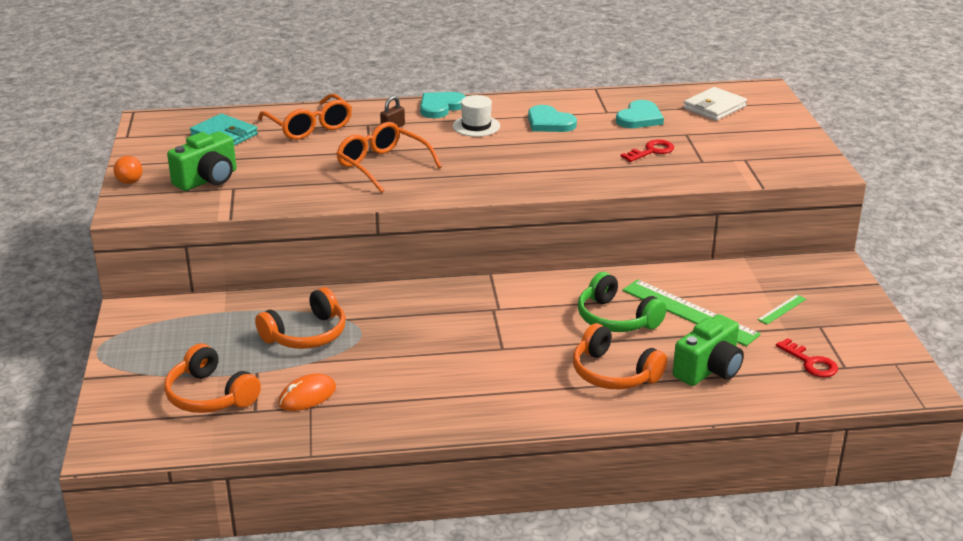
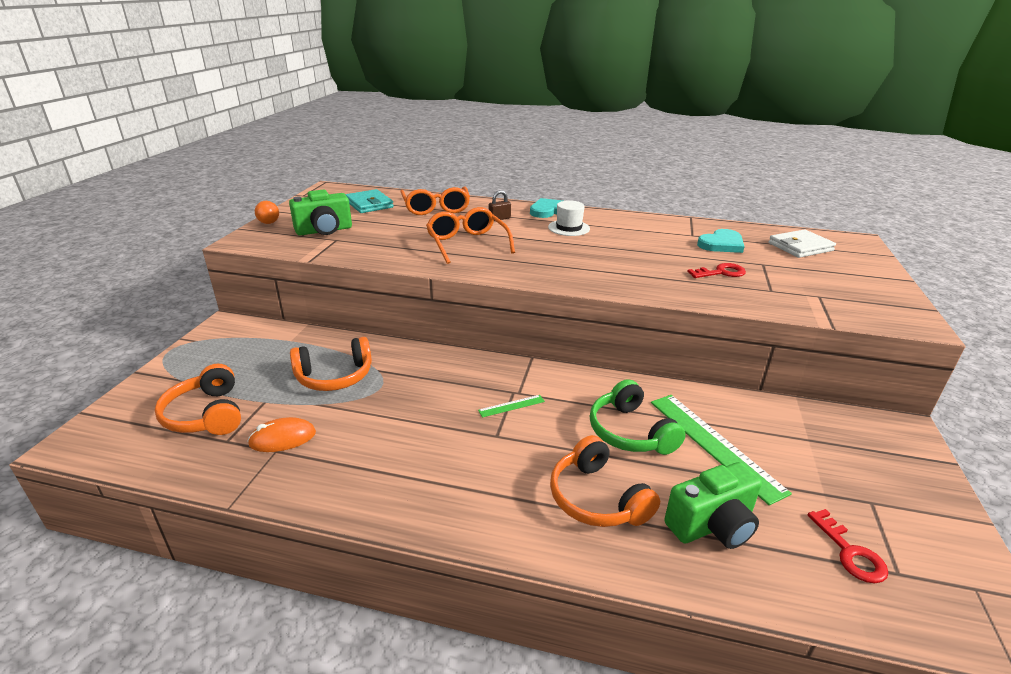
camera: 20 degrees right, 0 degrees up
(549, 123) = (634, 235): turquoise heart -> none
(782, 309) = (826, 468): green ruler -> green ruler (511, 406)

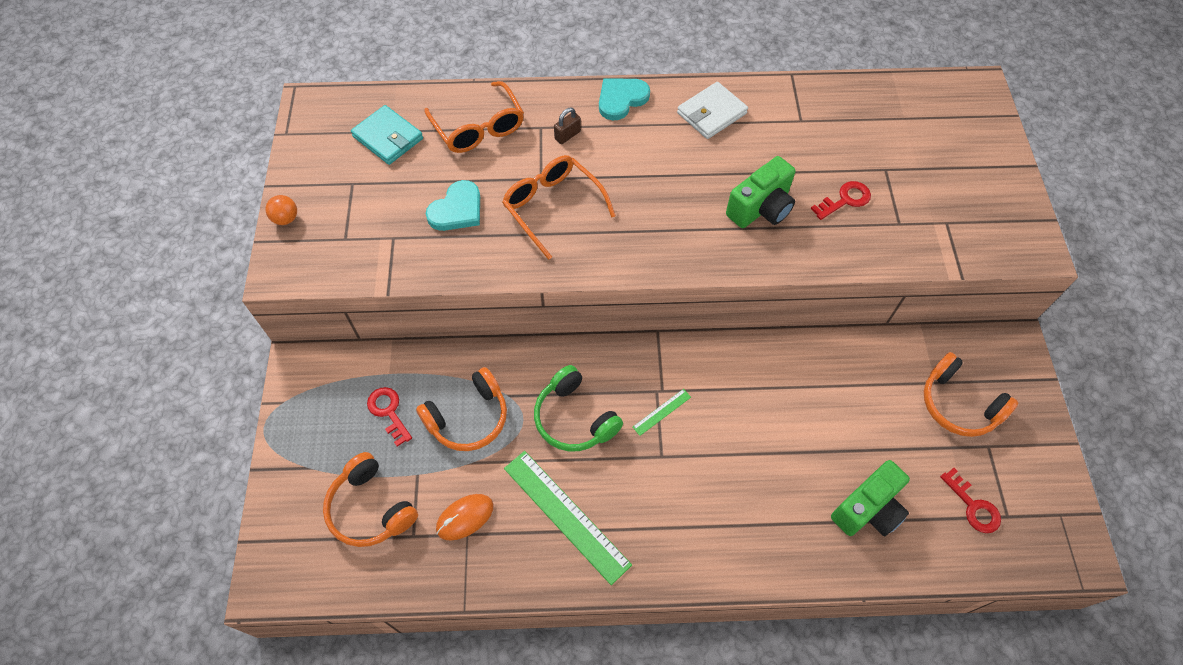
camera: 15 degrees left, 30 degrees up
(272, 360) = (388, 412): none -> red key
(324, 231) = (367, 220): green camera -> green camera (761, 208)
(569, 228) = (657, 138): white hat -> none
(597, 498) = (770, 507): orange headphones -> orange headphones (958, 404)
(630, 432) = (780, 417): green headphones -> green headphones (574, 418)
(714, 444) = (856, 412): green ruler -> green ruler (566, 515)
(721, 244) = (836, 135): turquoise heart -> turquoise heart (457, 209)
(800, 247) = (921, 120): white wallet -> white wallet (711, 113)

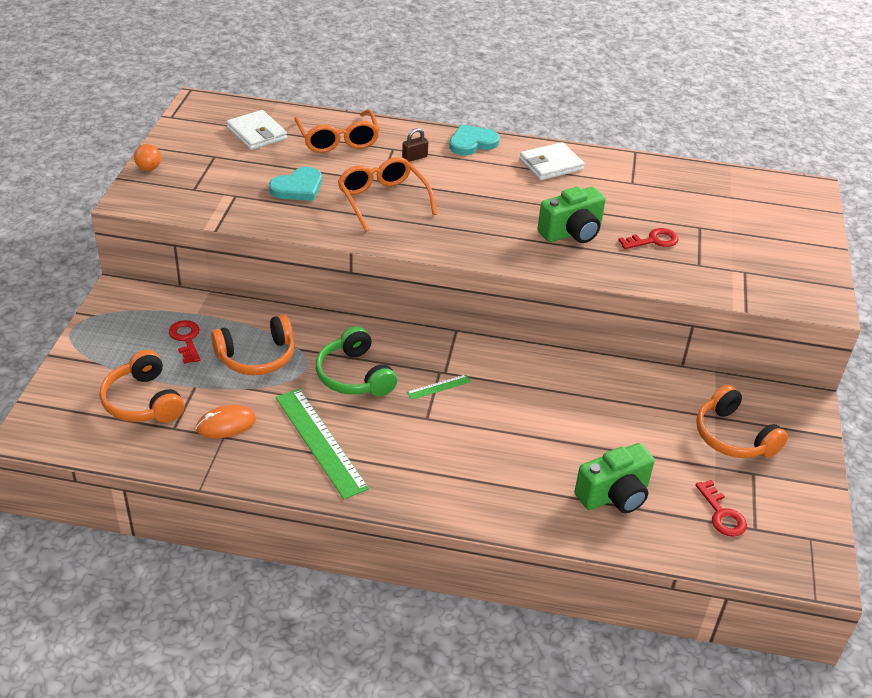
camera: 10 degrees right, 20 degrees down
(388, 138) = (257, 133): turquoise wallet -> white wallet

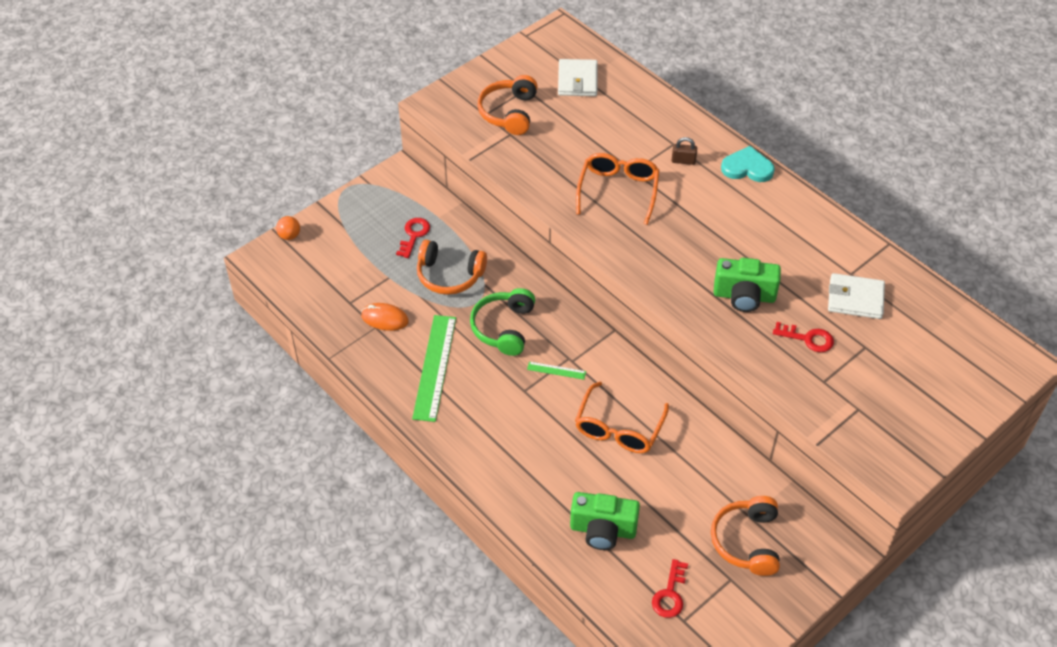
camera: 40 degrees right, 10 degrees up
(143, 401) = (347, 271): orange headphones -> orange headphones (509, 113)
(149, 168) = (469, 80): orange ball -> orange ball (289, 236)
(298, 187) = (563, 148): turquoise heart -> none
(338, 140) = (636, 115): orange glasses -> orange glasses (618, 428)
(551, 165) = (795, 221): white wallet -> white wallet (855, 299)

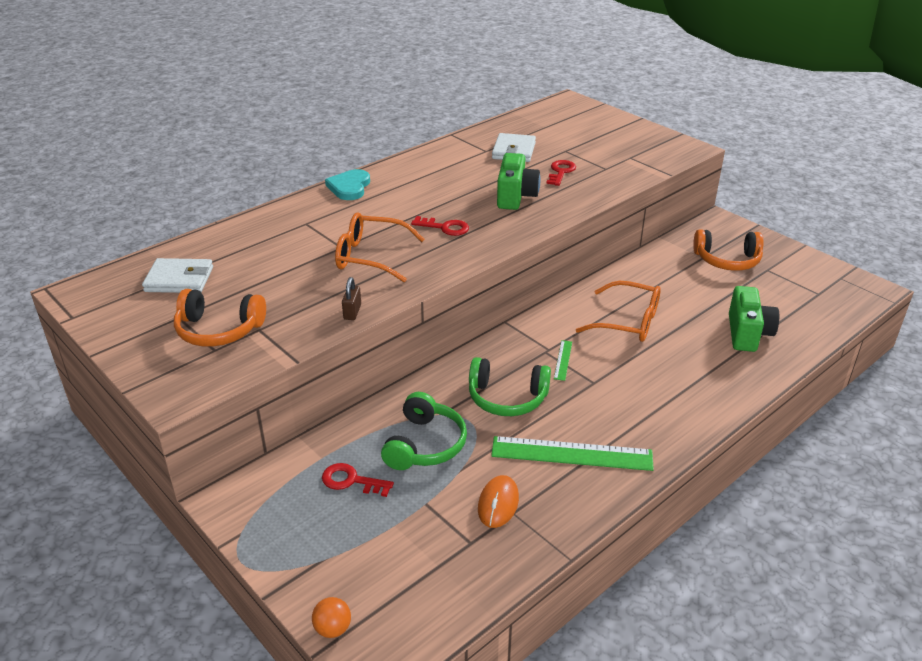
camera: 90 degrees left, 15 degrees down
(449, 275) = (425, 445): orange headphones -> green headphones
(670, 594) = (797, 299): red key -> red key (445, 227)
(683, 161) = (332, 219): brown padlock -> brown padlock (352, 312)

